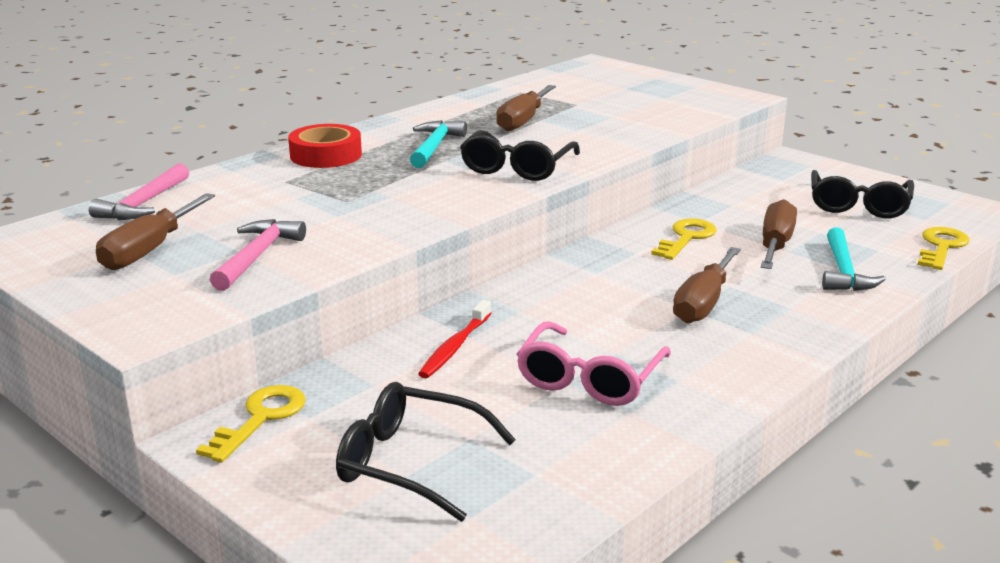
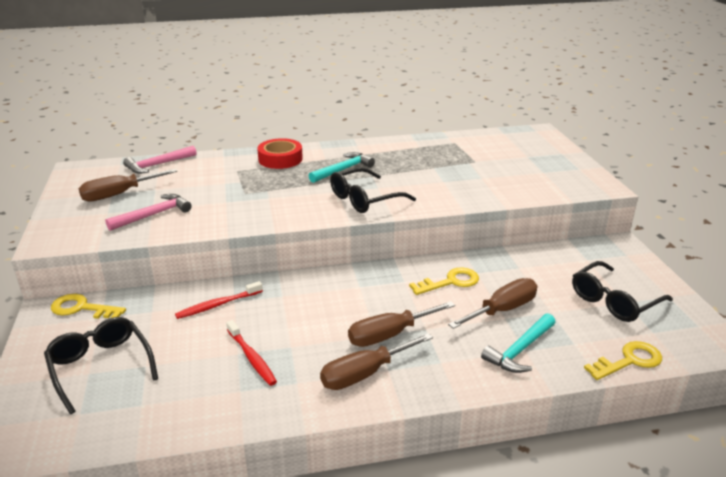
camera: 35 degrees right, 5 degrees up
(260, 418) = (82, 308): yellow key -> yellow key turned 135 degrees counterclockwise
(523, 121) = (421, 165): brown screwdriver -> brown screwdriver (364, 374)
(589, 378) = (251, 357): pink glasses -> red toothbrush

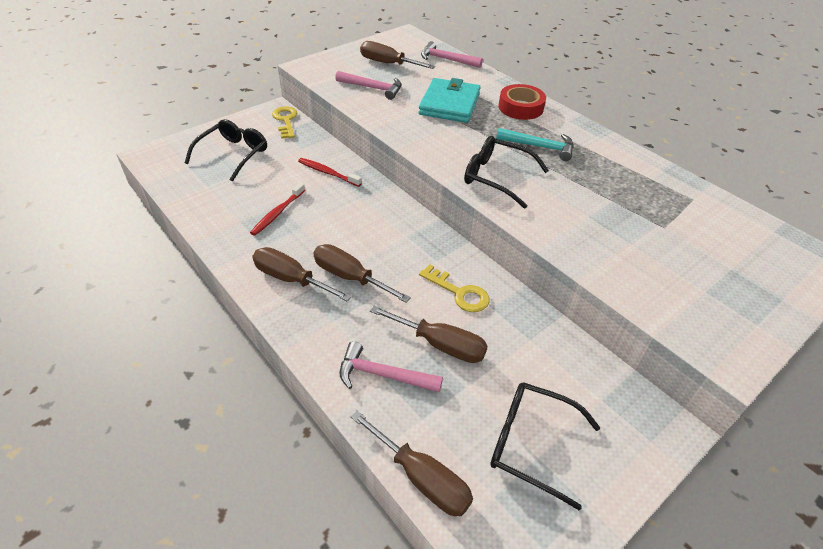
camera: 60 degrees right, 15 degrees up
(235, 186) = (449, 104): none -> turquoise wallet
(520, 350) = (383, 375): turquoise hammer -> pink hammer
(629, 361) = (421, 478): yellow key -> brown screwdriver

